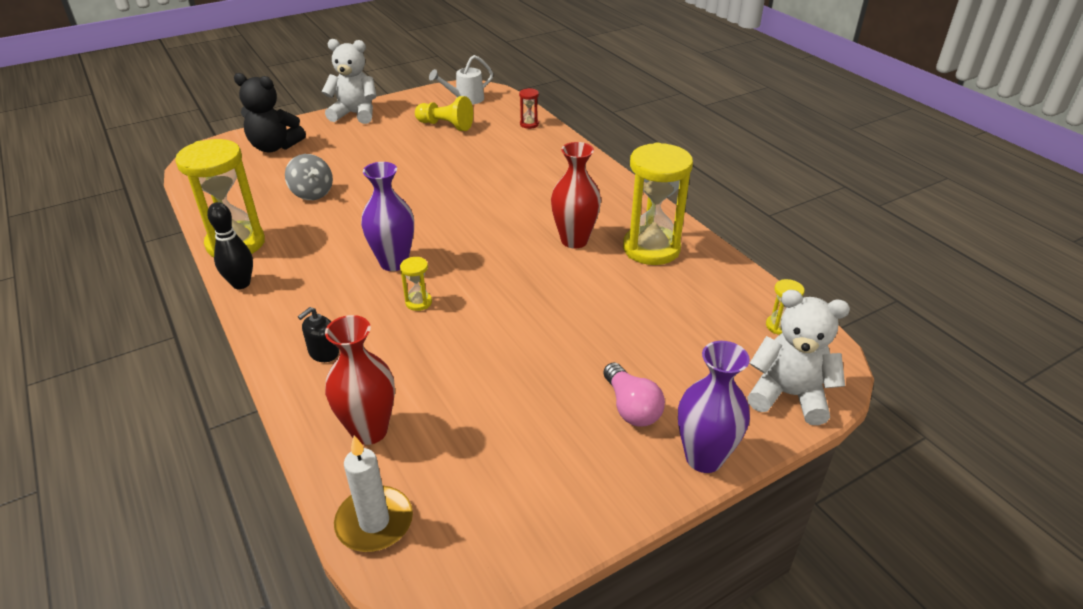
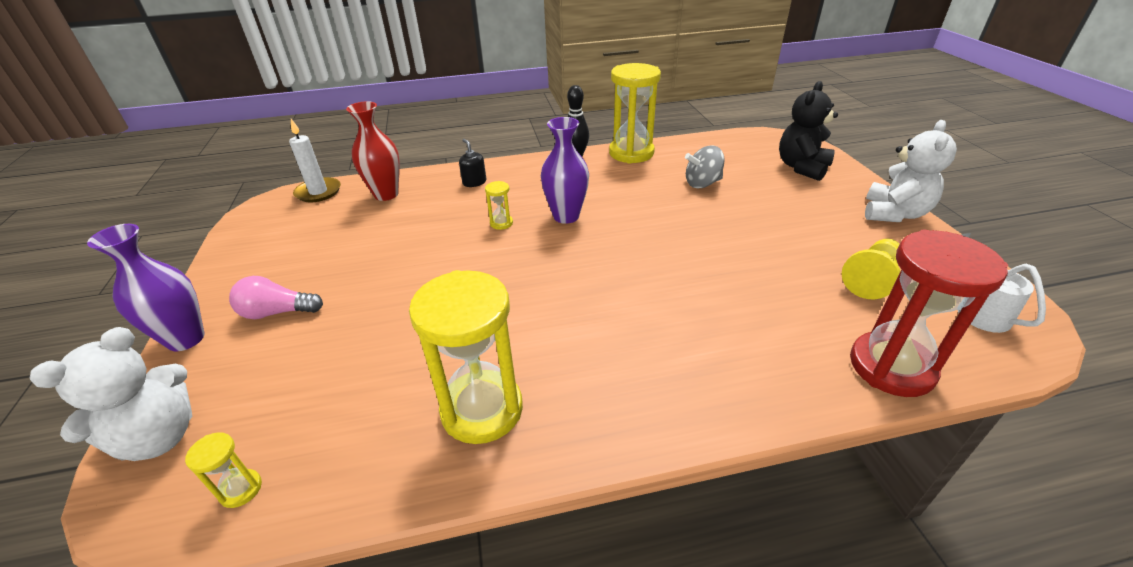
camera: 110 degrees right, 0 degrees up
(529, 124) = (891, 367): red hourglass -> red hourglass, size x2.36
(574, 240) = (540, 339): red vase -> none

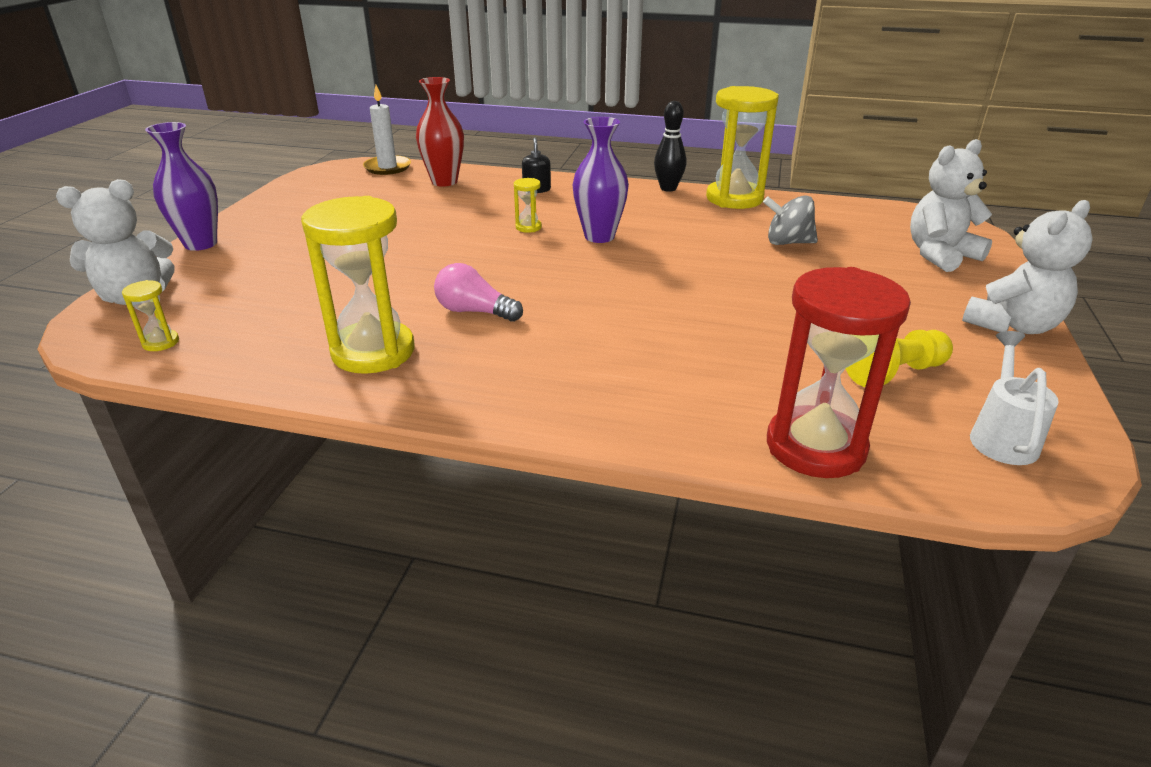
camera: 25 degrees right, 5 degrees down
(277, 312) = (278, 244): pink light bulb -> pink light bulb (474, 312)
(801, 167) = (940, 255): black teddy bear -> white teddy bear

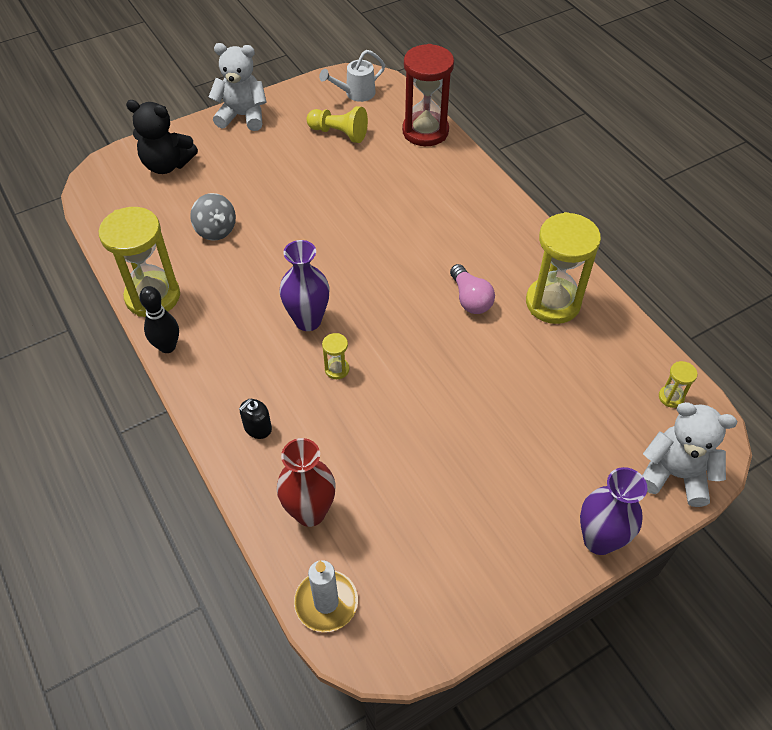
camera: 135 degrees left, 20 degrees up
(940, 255) = (167, 164): white teddy bear -> black teddy bear

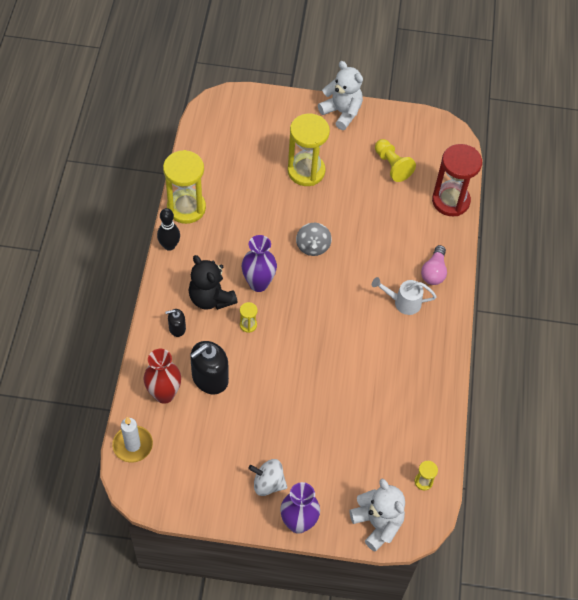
camera: 35 degrees right, 5 degrees up
(167, 164) = (265, 120): black teddy bear -> black teddy bear (211, 298)
(216, 230) = (256, 187): grey spinning top -> grey spinning top (313, 247)
(347, 455) = (210, 378): none -> black soap dispenser
(356, 94) = (431, 141): white watering can -> white watering can (403, 302)
(470, 299) = (365, 336): pink light bulb -> pink light bulb (434, 272)
(524, 522) = (268, 483): none -> white spinning top
(553, 303) = (413, 375): yellow hourglass -> yellow hourglass (306, 171)

